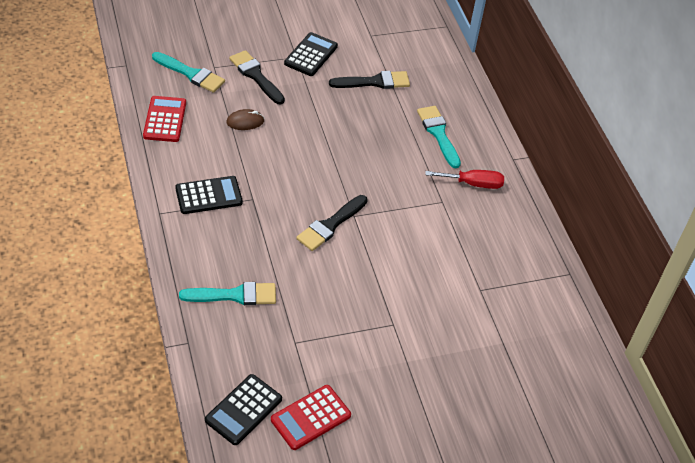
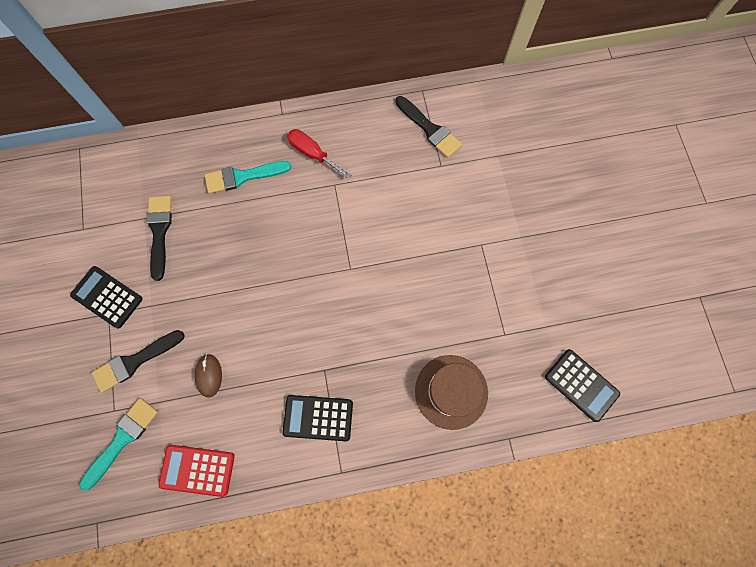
camera: 80 degrees left, 25 degrees up
(208, 196) = (318, 417): black calculator -> black calculator turned 75 degrees counterclockwise
(234, 295) = (451, 391): turquoise brush -> brown hat
(310, 417) = (585, 324): red calculator -> none
(330, 225) = (362, 292): black brush -> black brush (429, 129)
(473, 184) = (312, 154): red screwdriver -> red screwdriver turned 60 degrees counterclockwise

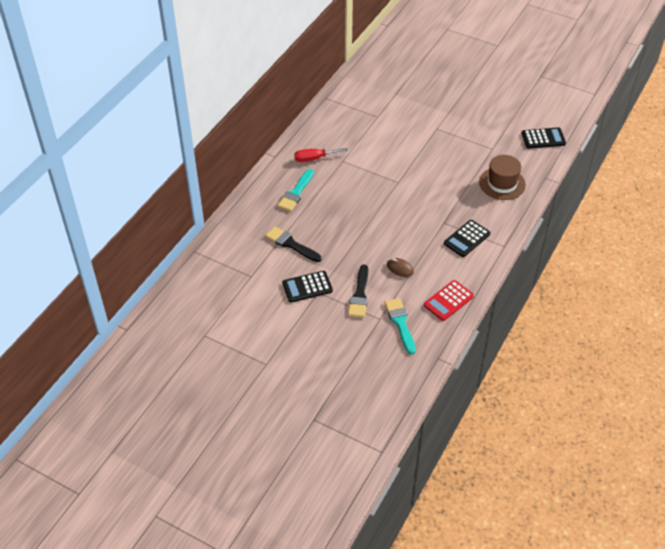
camera: 50 degrees left, 25 degrees down
(429, 129) = (351, 108): black brush -> none

